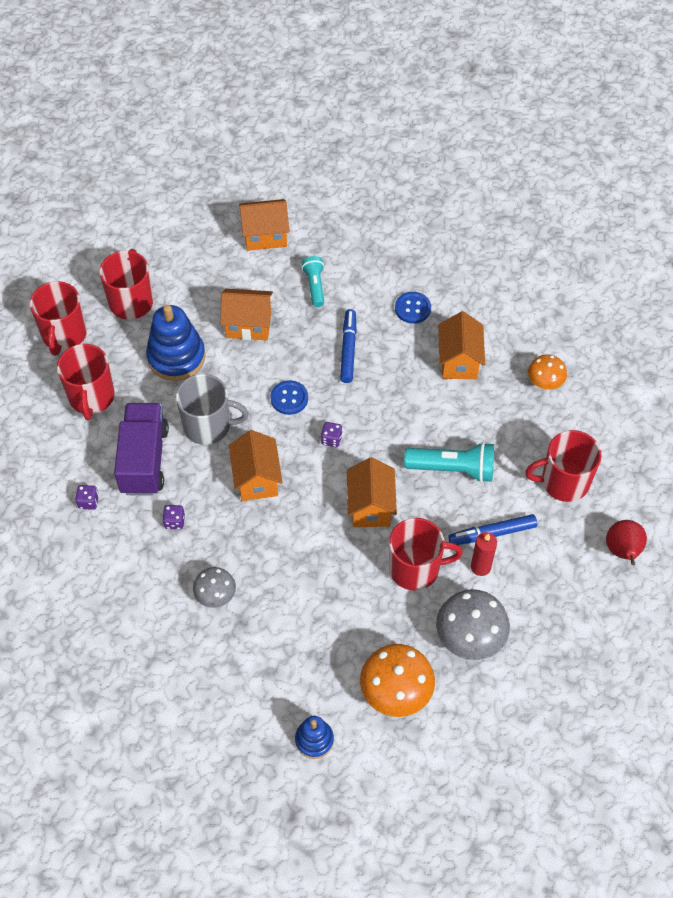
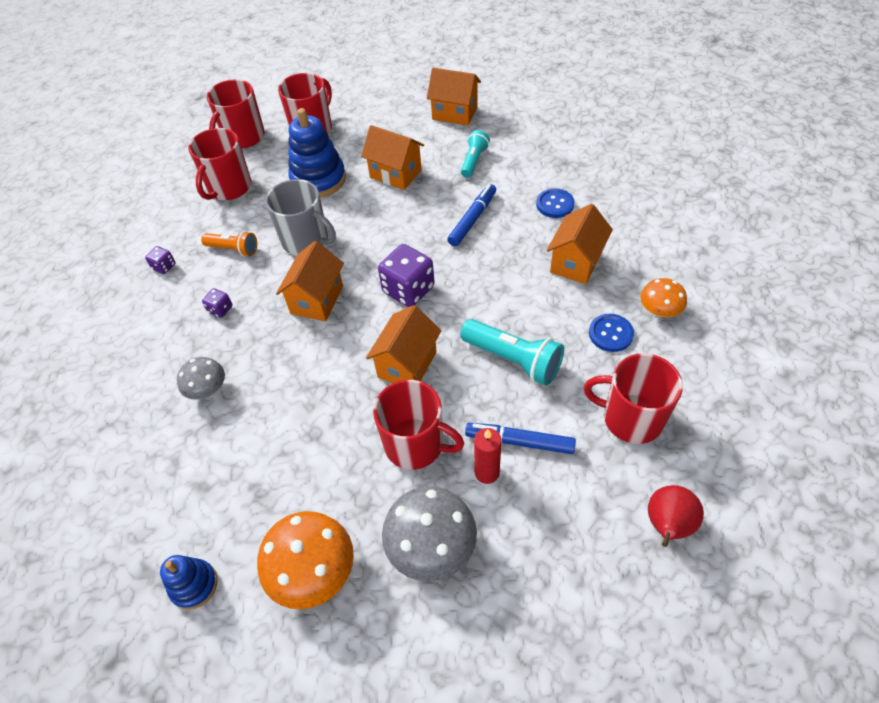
camera: 30 degrees right, 5 degrees down
(144, 460) = (233, 249): purple truck -> orange flashlight
(289, 398) = (392, 242): blue button -> blue button (610, 334)
(331, 439) = (408, 289): purple dice -> purple dice, size x2.07

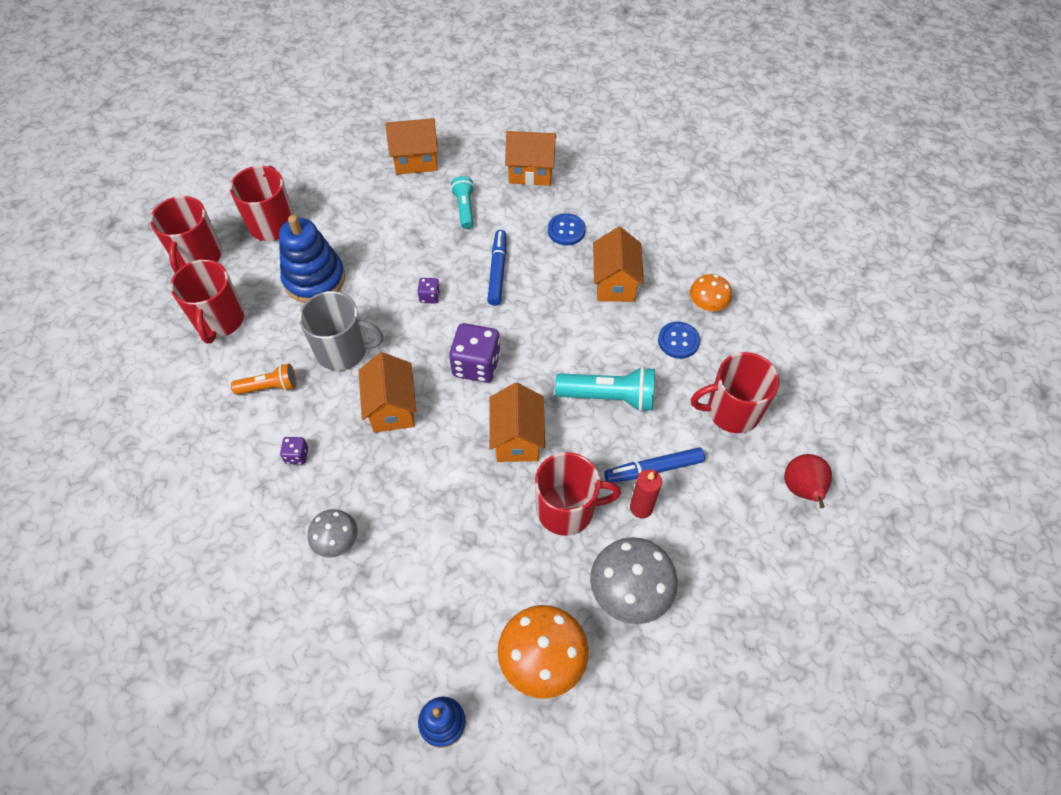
camera: 30 degrees left, 5 degrees up
(164, 266) = (203, 433): purple dice -> purple dice (430, 296)
(395, 174) = (393, 247): orange house -> orange house (531, 172)

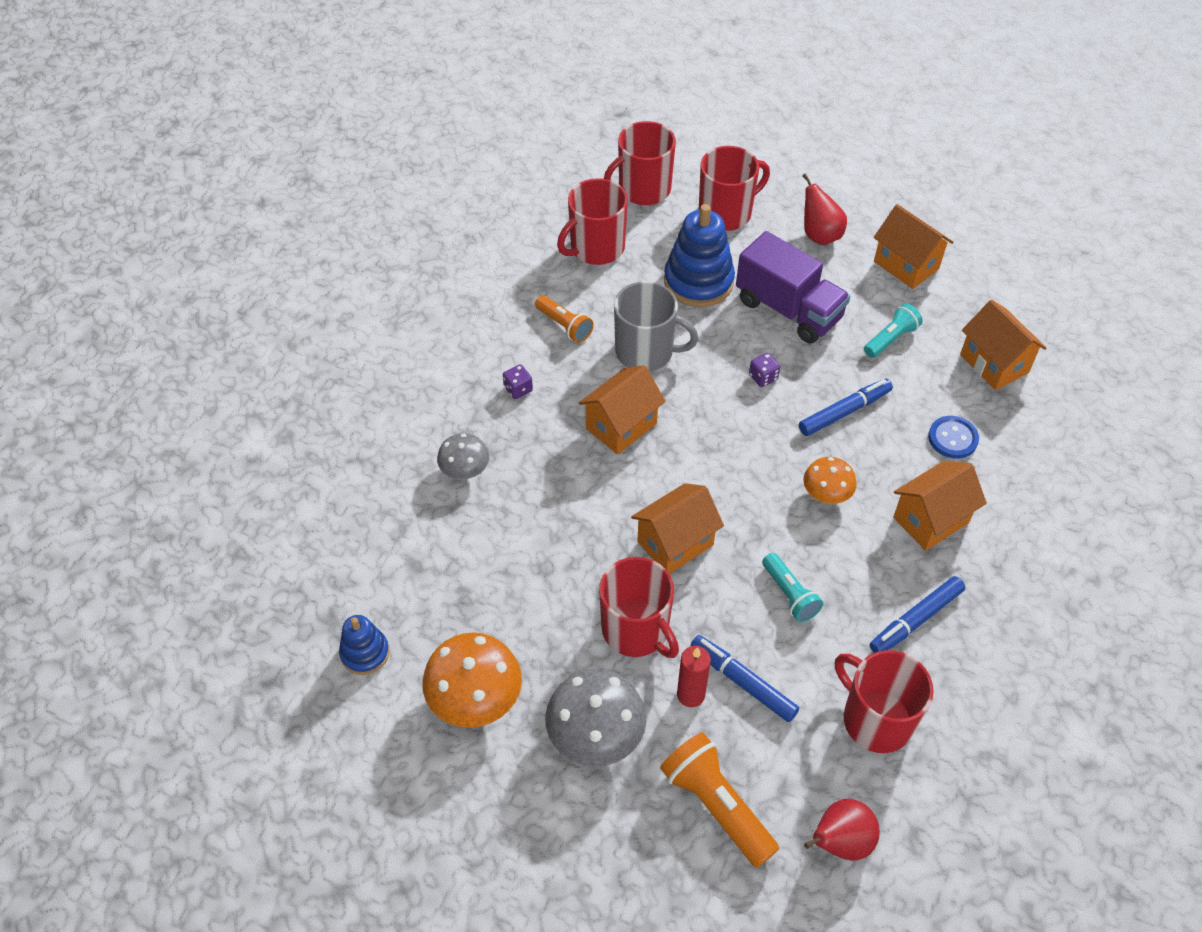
camera: 55 degrees right, 5 degrees down
(343, 350) = (646, 352): grey mug -> grey mug turned 45 degrees counterclockwise
(346, 187) = (819, 235): none -> red pear
(389, 245) = (788, 309): none -> purple truck
(476, 365) = (724, 461): purple dice -> none
(609, 397) = (789, 594): turquoise flashlight -> turquoise flashlight, size x0.62
(678, 341) = (915, 620): blue button -> blue marker
(707, 304) = (990, 622): orange mushroom -> orange mushroom (826, 493)
(732, 546) = (716, 805): none -> orange flashlight

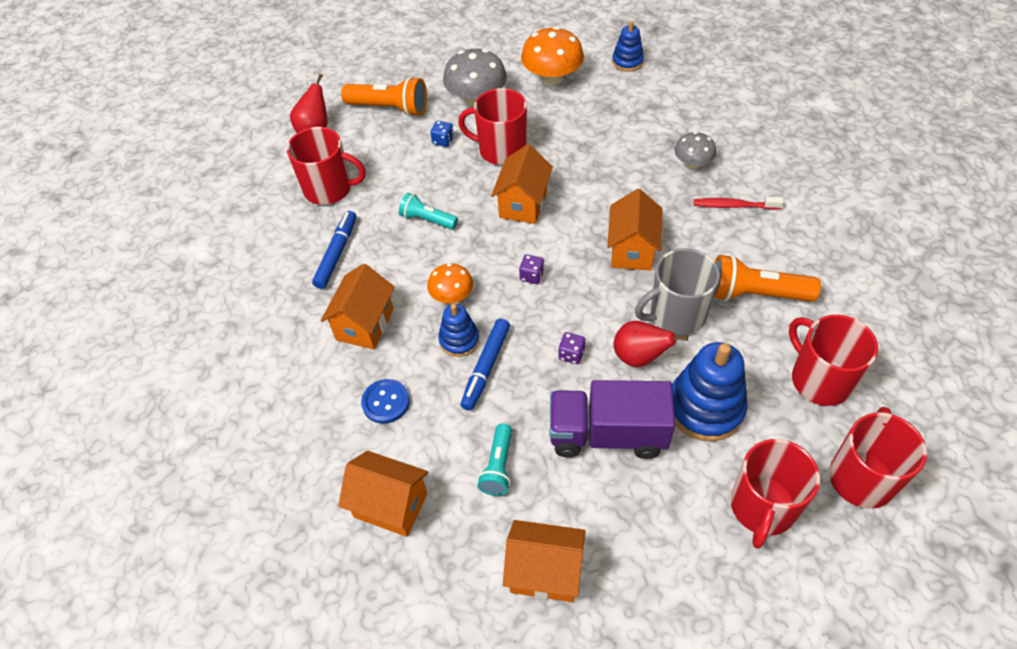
camera: 145 degrees right, 0 degrees up
(484, 404) = (734, 206): none -> red toothbrush
(518, 389) = (726, 229): purple dice -> purple dice (532, 276)
(564, 326) = (755, 294): orange flashlight -> orange flashlight, size x1.62
(596, 248) = (819, 379): red mug -> red mug turned 45 degrees counterclockwise
(690, 695) = (443, 141): red candle -> blue dice
(743, 682) = (419, 162): blue marker -> none
(819, 235) = (655, 547): red pear -> red pear (639, 357)
(850, 449) = (459, 340): none -> blue stacking toy

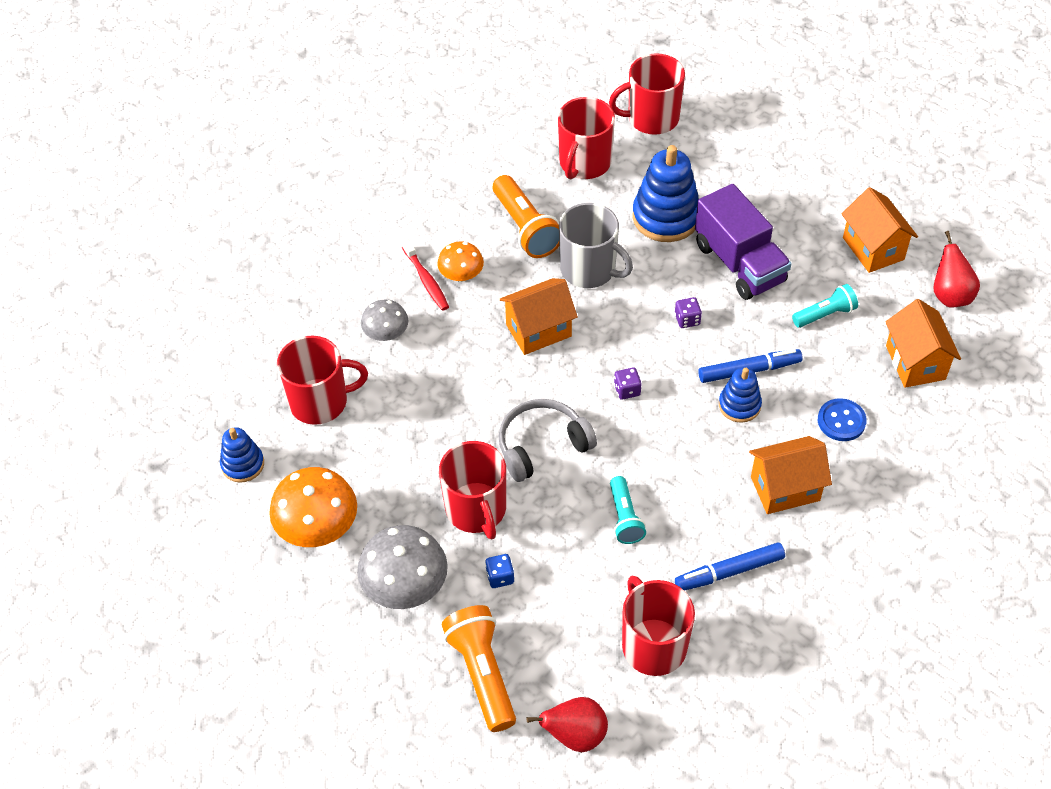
camera: 125 degrees left, 0 degrees up
(452, 296) = (698, 439): orange mushroom -> orange mushroom (461, 275)
(523, 204) = (542, 445): orange house -> grey headphones
(639, 357) = (652, 275): red pear -> red pear (950, 295)
(762, 507) = (721, 158): red mug -> red mug (320, 401)

